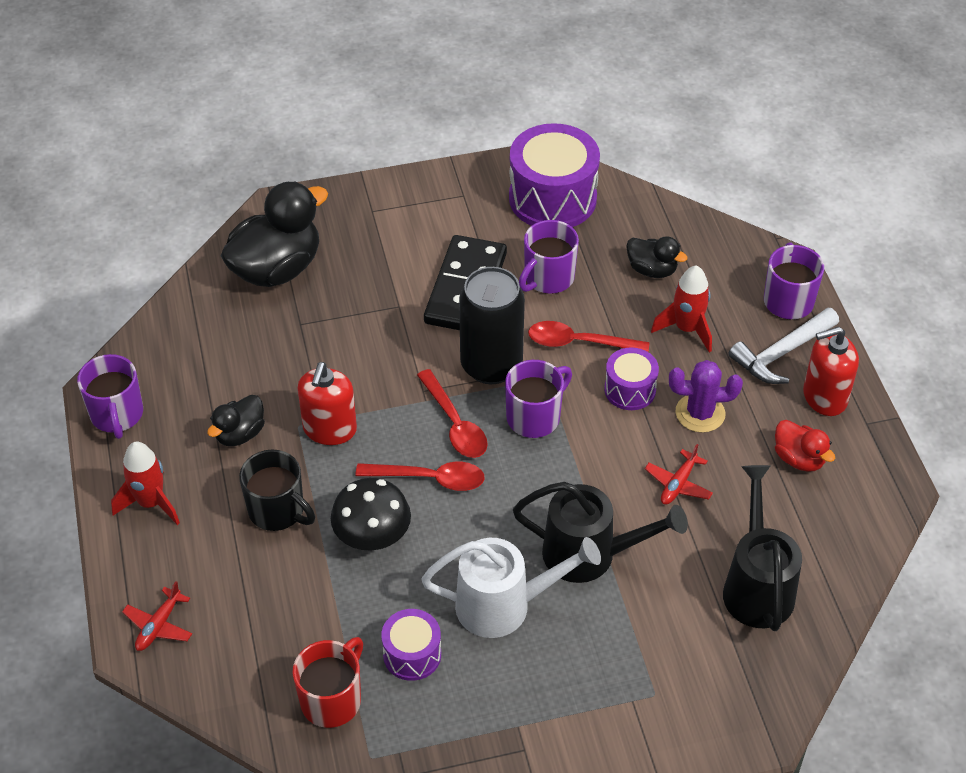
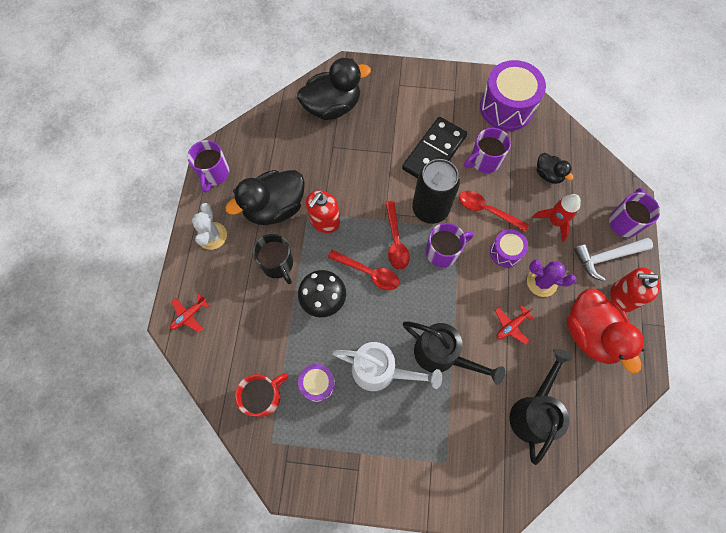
camera: 20 degrees right, 20 degrees up
(151, 503) = (212, 236): red rocket -> white cactus
(240, 434) = (274, 208): black duck -> black duck, size x1.94
(799, 459) = (591, 334): red duck -> red duck, size x1.94

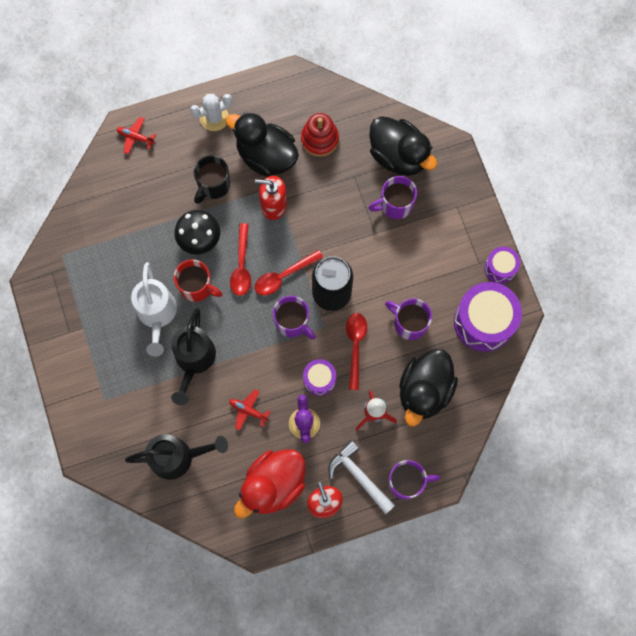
camera: 65 degrees right, 5 degrees up
(214, 173) = (274, 87): purple mug -> purple mug (395, 205)
(264, 397) = (94, 231): red mug -> red mug (197, 287)
(283, 159) = (319, 139): none -> red stacking toy
(318, 384) = (123, 268): purple drum -> purple drum (500, 268)
(434, 153) = (394, 272): black domino -> none
(548, 174) = (424, 391): black duck -> black duck, size x1.94

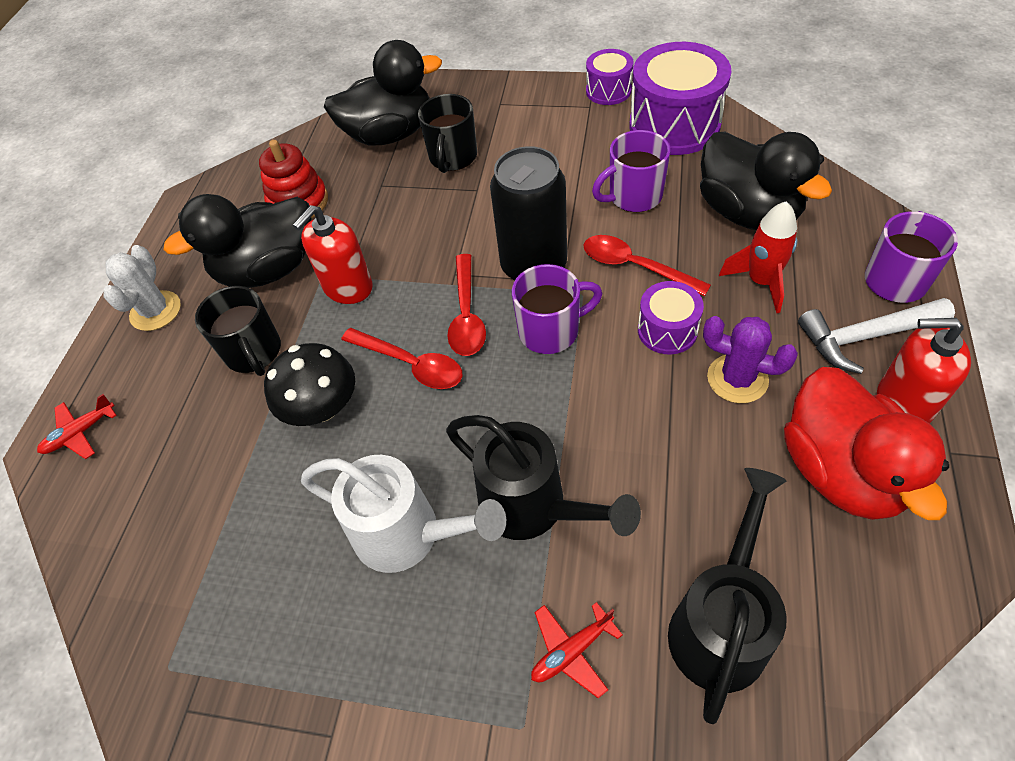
camera: 55 degrees left, 20 degrees down
(197, 287) = (401, 445): red mug -> none
(248, 410) = (675, 454): red plane -> red plane (571, 651)
(395, 205) = (453, 157): purple mug -> black mug

